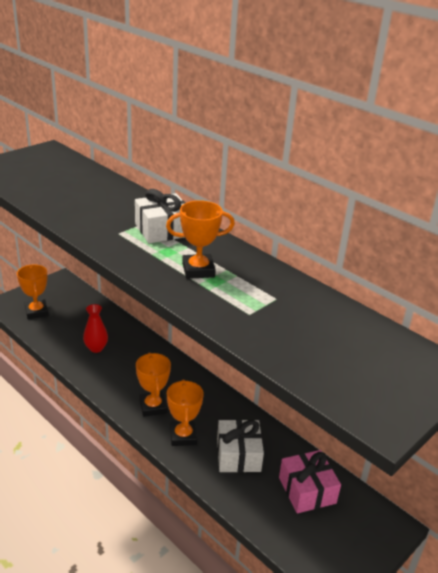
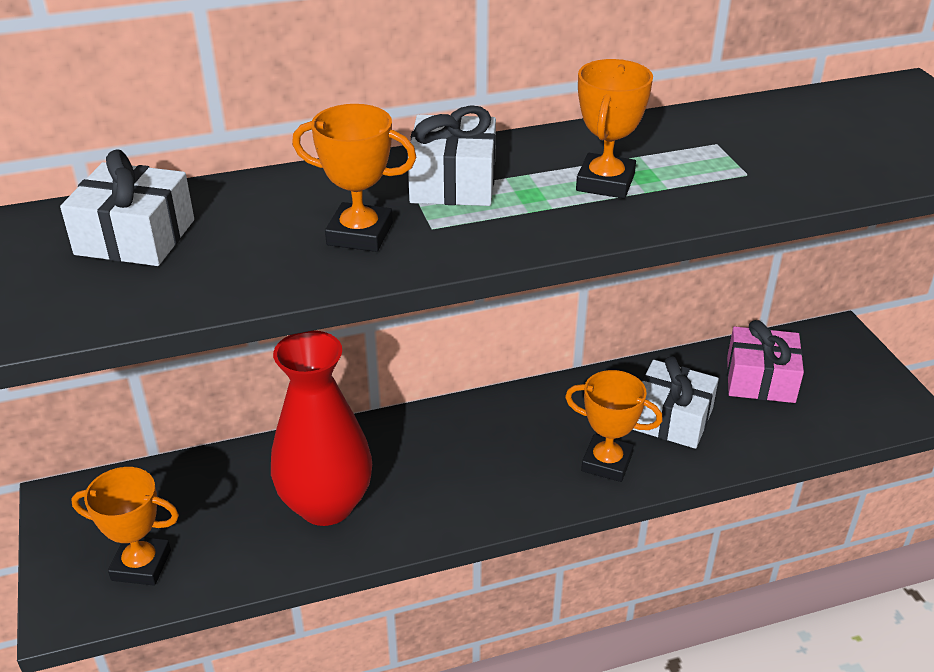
camera: 60 degrees left, 5 degrees up
(65, 176) = (135, 237): none -> white gift
(96, 348) = (326, 505): red vase -> red vase, size x2.02
(153, 407) = (523, 476): orange trophy -> orange trophy (360, 234)

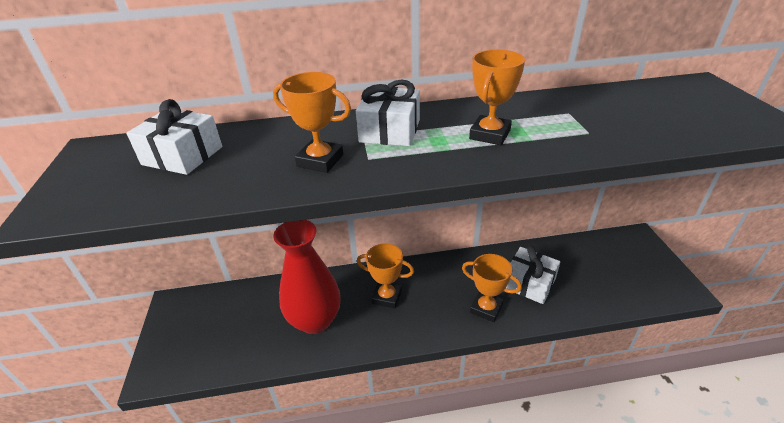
camera: 10 degrees right, 0 degrees up
(141, 565) = (202, 349): orange trophy -> orange trophy (387, 297)
(760, 379) = (587, 262): pink gift -> none

